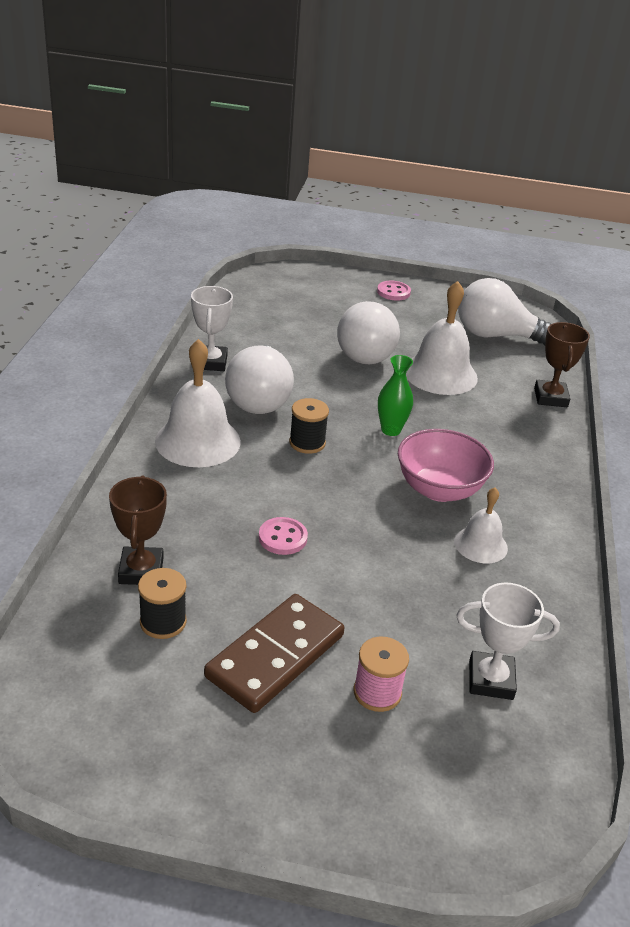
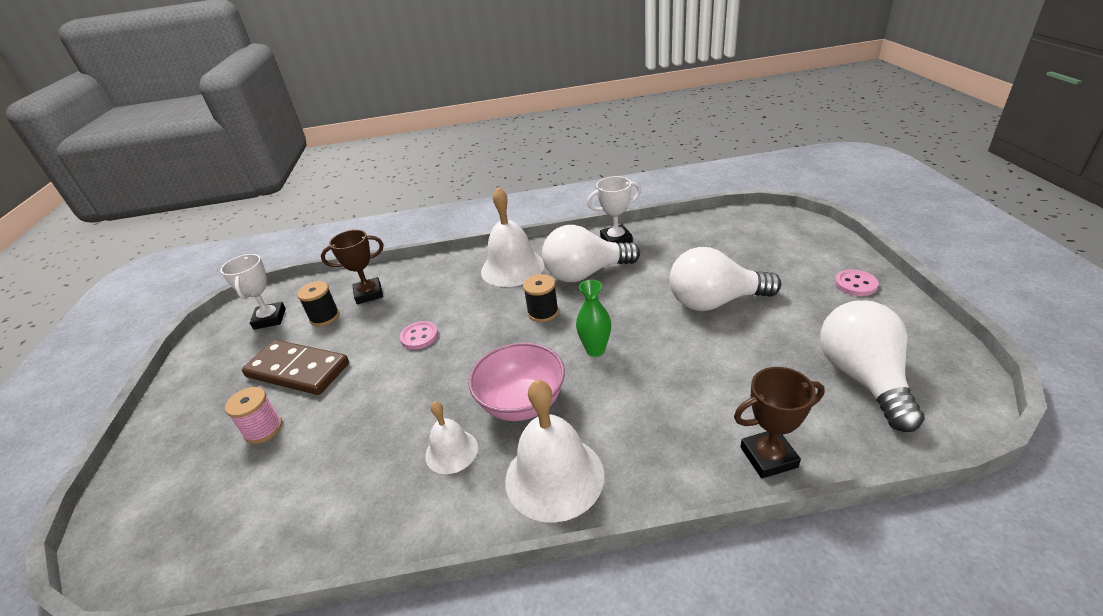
camera: 80 degrees right, 0 degrees up
(440, 374) = (725, 356): white bell -> white bell (554, 476)
(491, 680) = (275, 496): white trophy -> white trophy (269, 319)

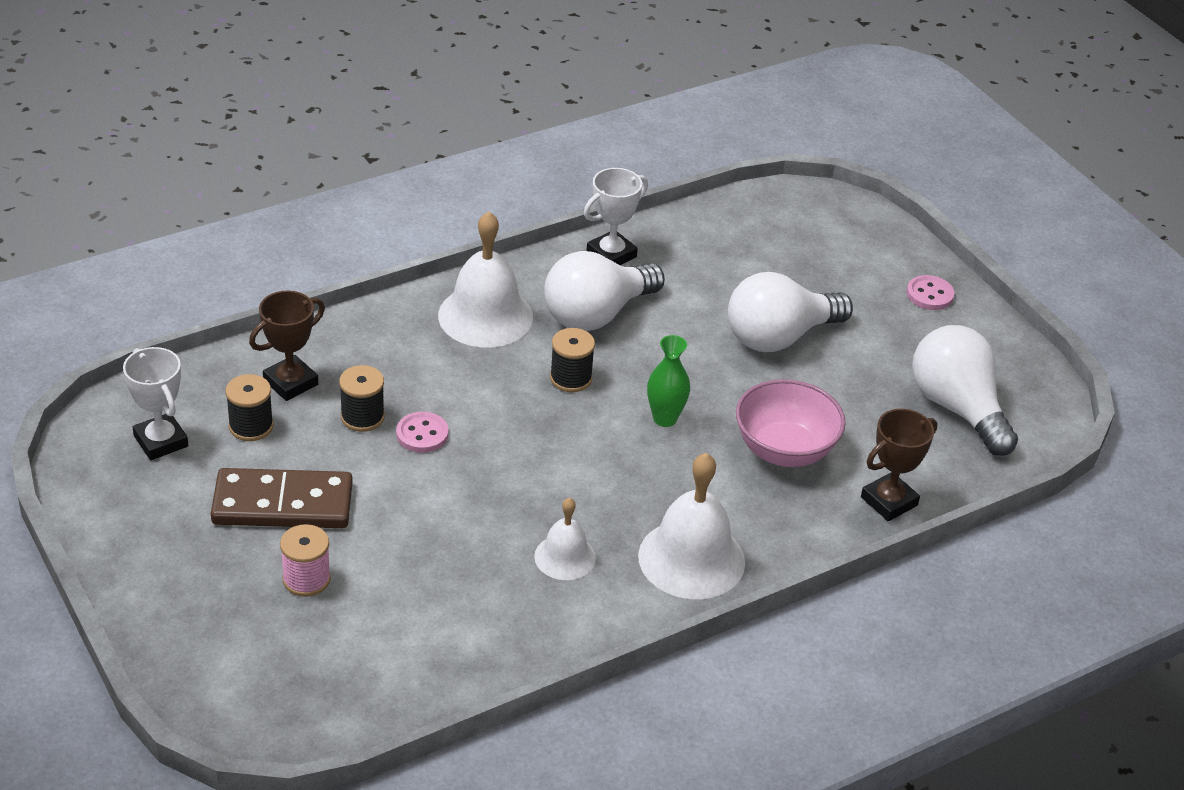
camera: 30 degrees left, 5 degrees up
(392, 320) = (362, 417): none -> black spool
(522, 403) = (613, 493): pink bowl -> pink bowl (784, 450)

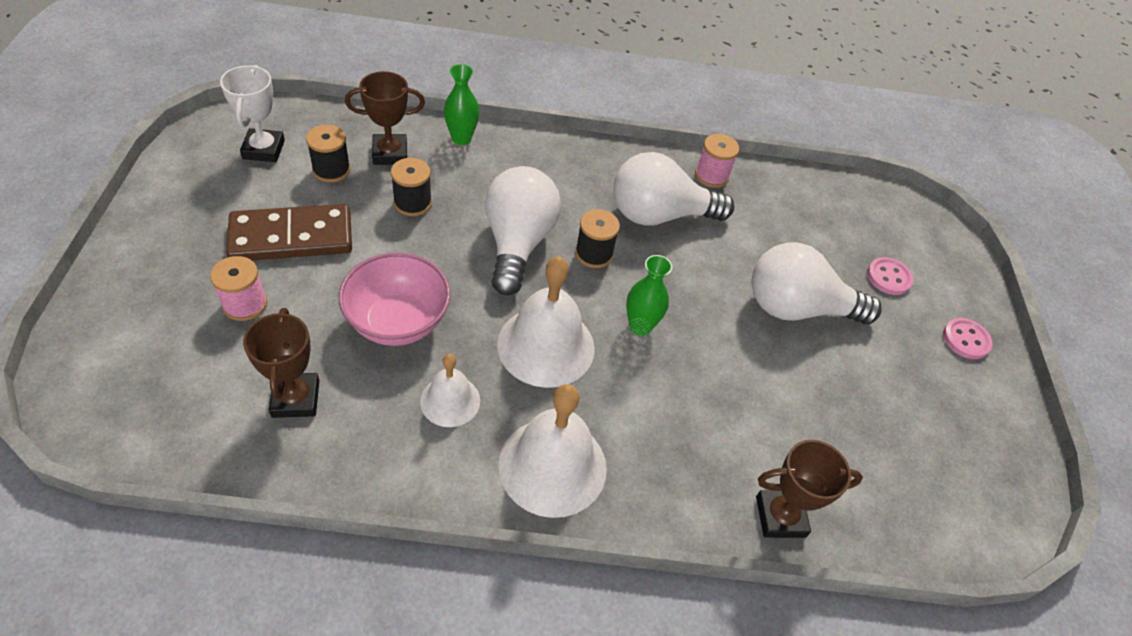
camera: 30 degrees right, 10 degrees up
(283, 504) = (291, 237): brown domino -> brown domino turned 45 degrees counterclockwise
(345, 334) = (461, 138): none -> green vase
(422, 434) = (441, 238): pink button -> pink button (888, 277)
(436, 624) = (295, 399): none -> brown trophy
(485, 316) = (573, 175): white bell -> white bell (546, 346)
(611, 254) = (711, 176): white trophy -> pink spool
(784, 450) = (720, 411): pink bowl -> pink bowl (398, 322)
(957, 408) = (917, 460): white light bulb -> white light bulb (517, 243)

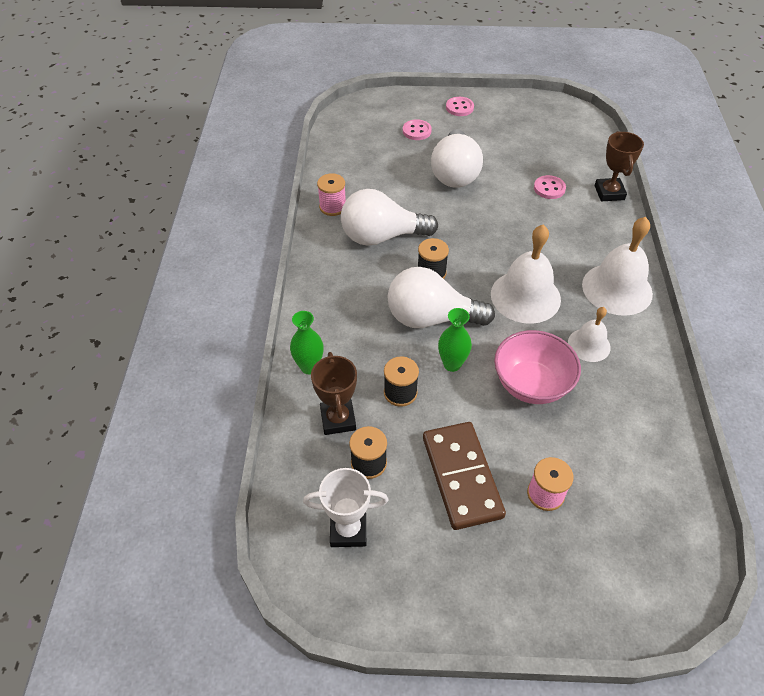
camera: 85 degrees left, 0 degrees up
(295, 399) = (620, 436): brown trophy -> none
(640, 326) = (493, 248): green vase -> green vase (452, 364)
(659, 215) = (382, 236): white light bulb -> white light bulb turned 90 degrees clockwise
(779, 425) = (549, 188): none -> pink button

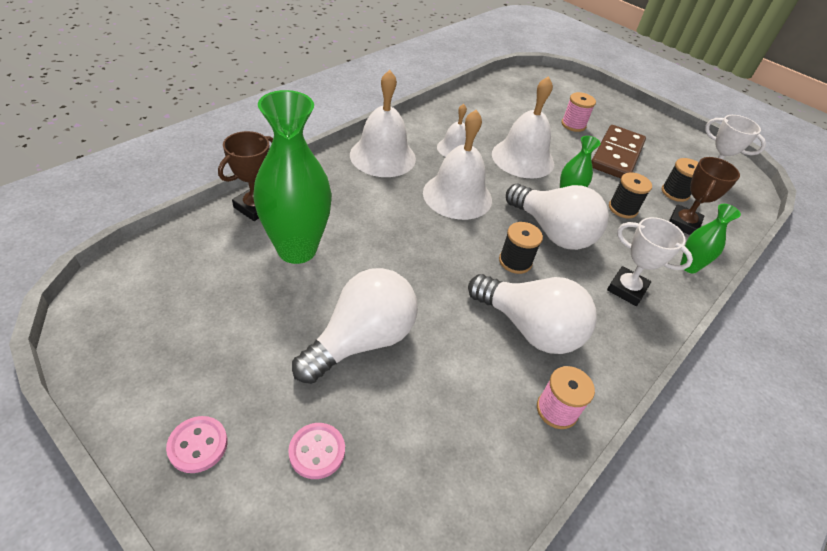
camera: 145 degrees left, 5 degrees down
(343, 307) = (626, 289): none -> white trophy
(531, 384) = (522, 158): pink bowl -> white bell
(549, 188) = (297, 249): pink button -> green vase

